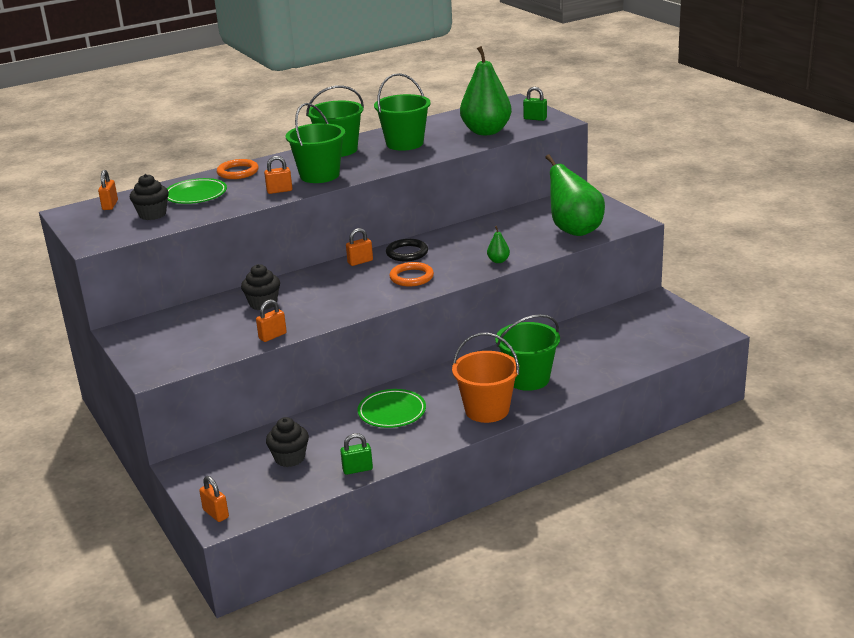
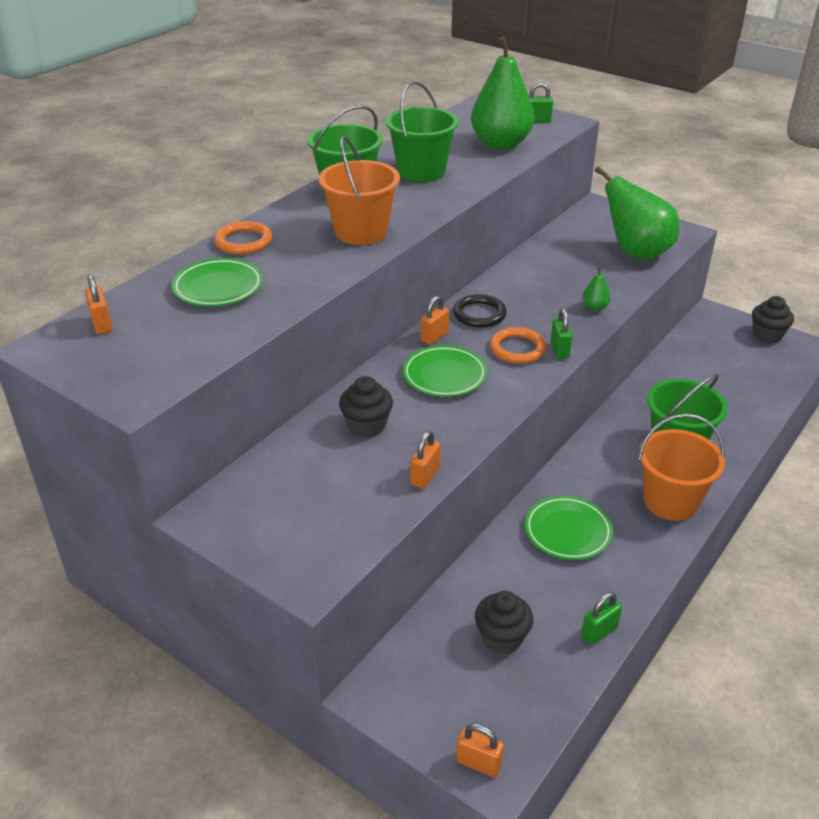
camera: 25 degrees left, 10 degrees up
(152, 214) = (183, 330): black cupcake -> black cupcake (767, 335)
(279, 191) = (331, 263): orange padlock -> none
(319, 175) = (361, 232): green bucket -> orange bucket
(343, 285) = (444, 375): none -> green plate
(441, 282) = (559, 350): none -> green padlock

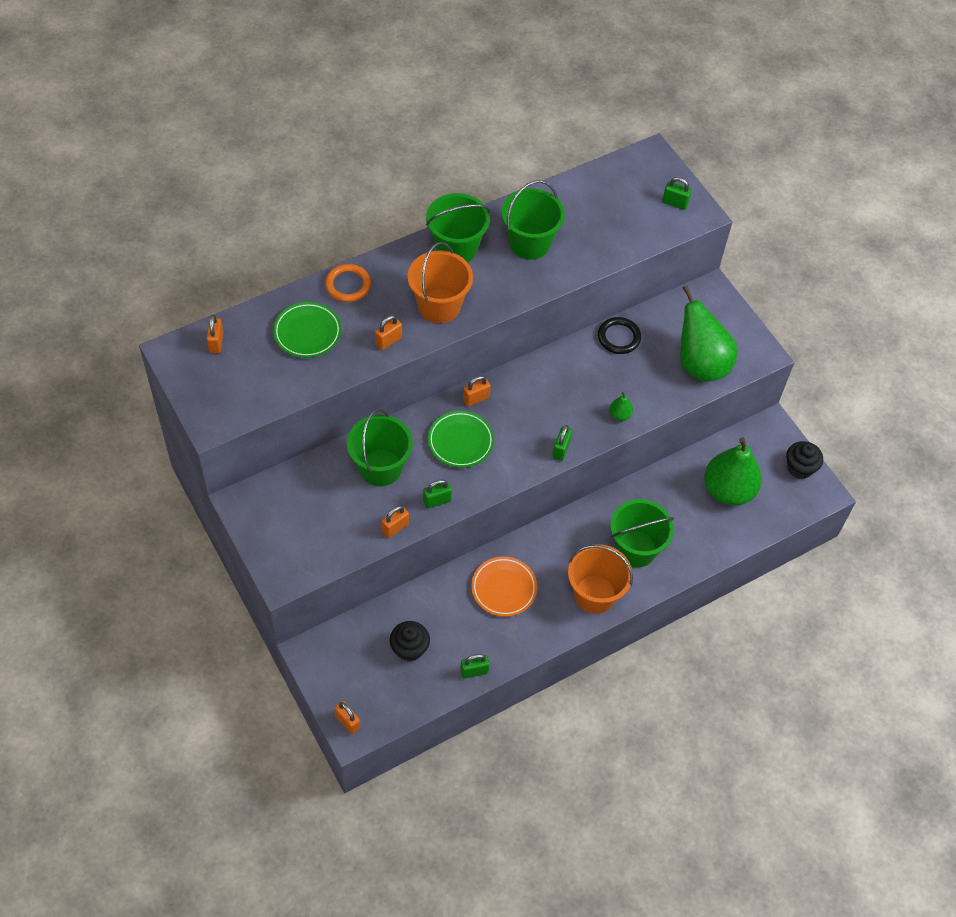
camera: 20 degrees right, 20 degrees up
(323, 270) = (388, 341): none -> orange padlock
(366, 426) = (380, 467): black cupcake -> green bucket
(457, 435) = (437, 501): none -> green padlock
(479, 314) = (524, 387): black ring -> black ring (619, 337)
(500, 144) = (620, 227): green pear -> green pear (728, 490)
(517, 349) = (530, 436): orange ring -> none
(567, 531) = (504, 588): green plate -> orange plate

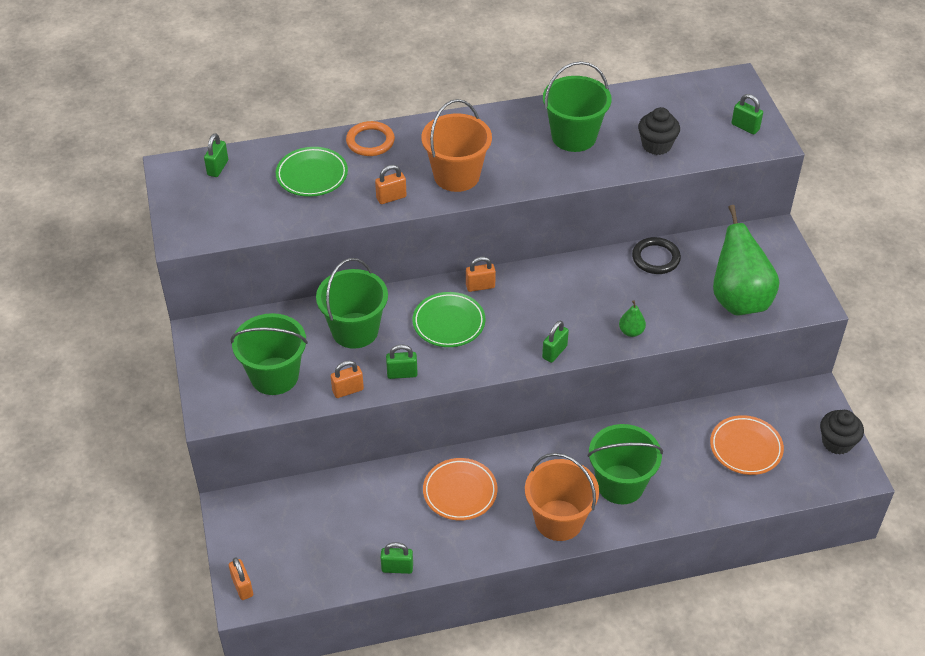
camera: 20 degrees right, 10 degrees down
(216, 342) = (218, 168): orange padlock -> green padlock
(409, 649) = (336, 529): black cupcake -> black cupcake (656, 145)
(456, 248) = (495, 128): green bucket -> green bucket (274, 376)
(728, 490) = (745, 448): green pear -> orange plate

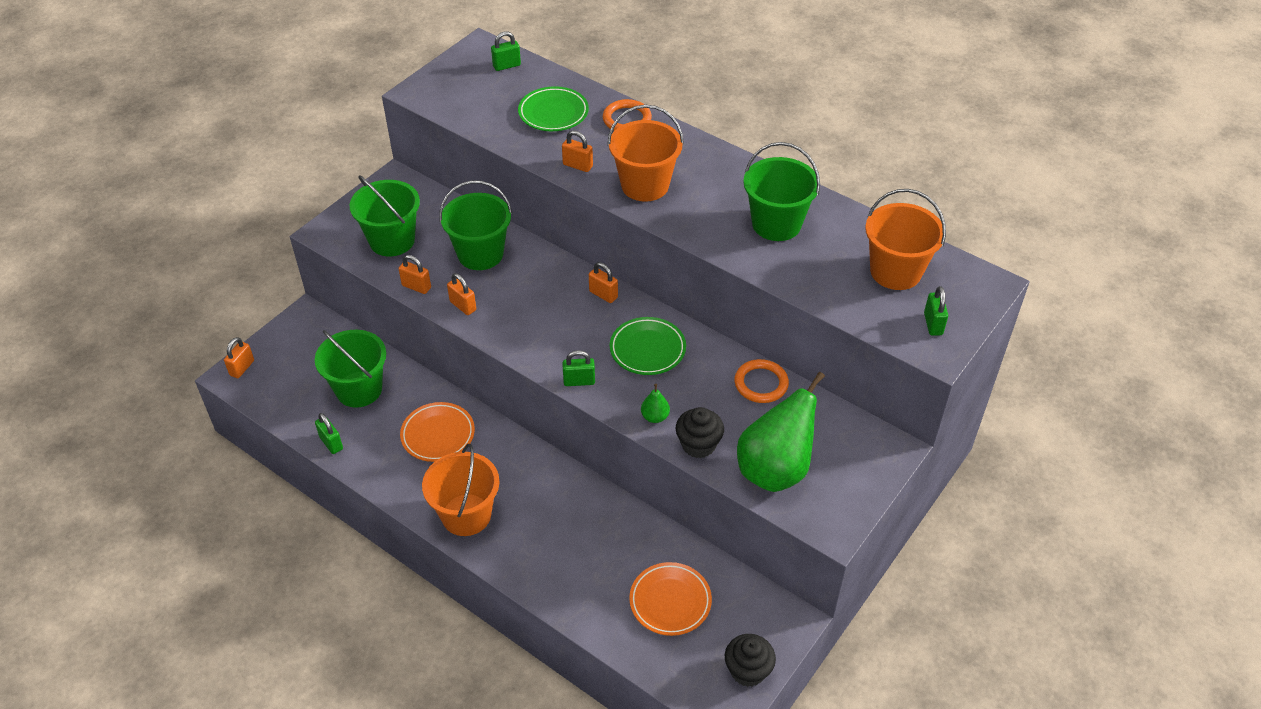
camera: 50 degrees right, 0 degrees up
(402, 374) = (463, 306): green padlock -> orange padlock
(449, 323) = (544, 300): green plate -> green plate (647, 349)
(620, 484) = (542, 534): green bucket -> green bucket (359, 389)
(656, 145) = (831, 279): black cupcake -> black cupcake (698, 445)
(656, 258) = (761, 383): black ring -> orange ring
(681, 112) = (895, 271): none -> orange bucket

